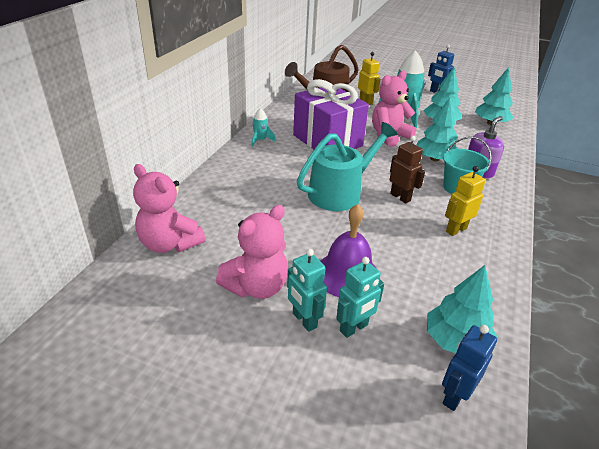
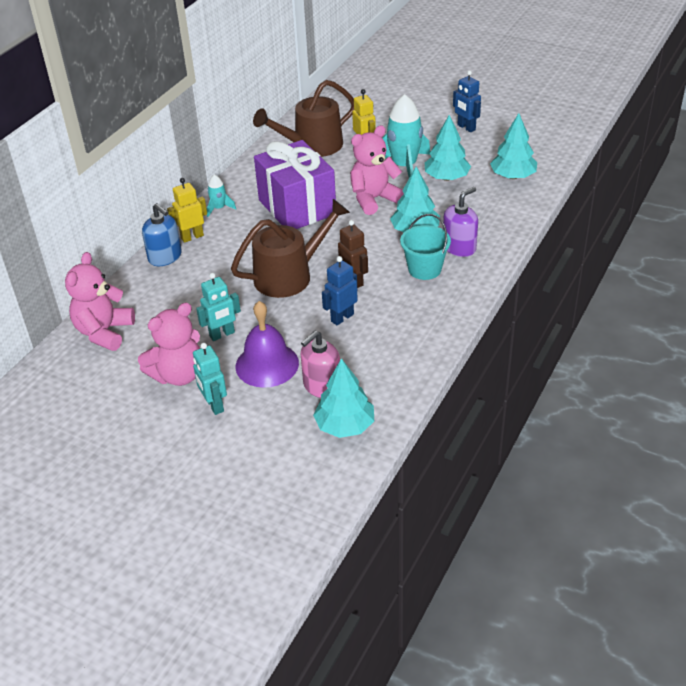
camera: 10 degrees right, 5 degrees up
(169, 244) = (104, 332): pink teddy bear -> pink teddy bear turned 60 degrees clockwise
(220, 177) = (165, 257): none -> blue soap dispenser
(340, 192) = (289, 275): turquoise watering can -> brown watering can
(354, 328) = (257, 413): turquoise robot -> turquoise robot (222, 334)
(412, 296) = (322, 386): none -> pink soap dispenser
(454, 396) = (323, 468): blue robot -> blue robot (342, 317)
(456, 230) = (397, 319): yellow robot -> yellow robot (192, 237)

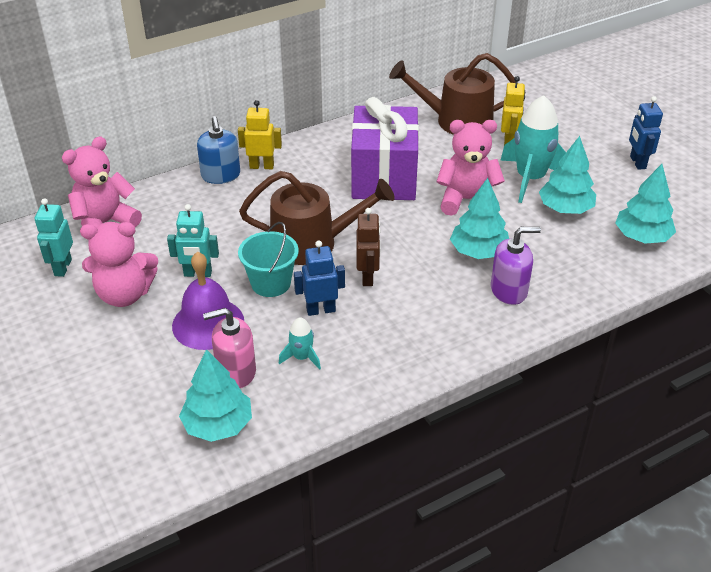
camera: 30 degrees right, 0 degrees up
(214, 405) = (125, 340): turquoise robot -> turquoise robot (62, 267)
(219, 208) = (311, 148): turquoise rocket -> turquoise rocket (302, 357)
(424, 269) = (450, 297): turquoise bucket -> turquoise bucket (271, 283)

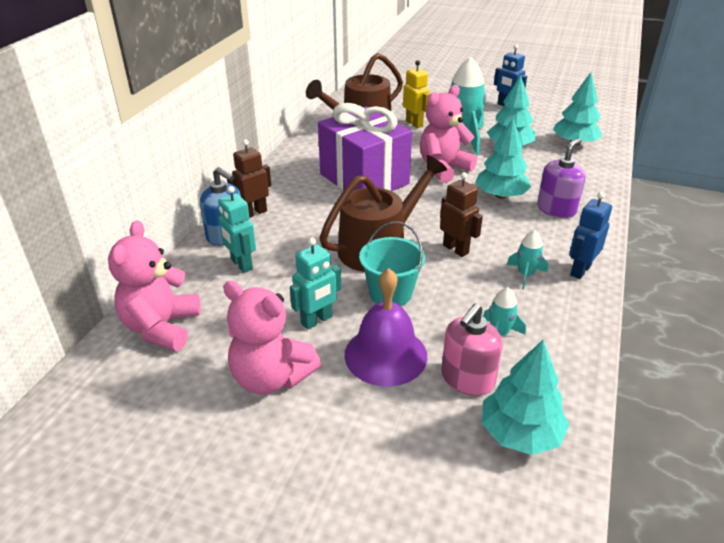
camera: 40 degrees left, 5 degrees down
(62, 267) = (167, 391): turquoise robot -> turquoise robot (241, 264)
(125, 294) = (271, 377): pink teddy bear -> pink teddy bear turned 75 degrees clockwise
(262, 166) = (254, 213): yellow robot -> brown robot
(320, 310) = (458, 291): blue robot -> blue robot (580, 270)
(390, 328) = (525, 275): none -> turquoise rocket

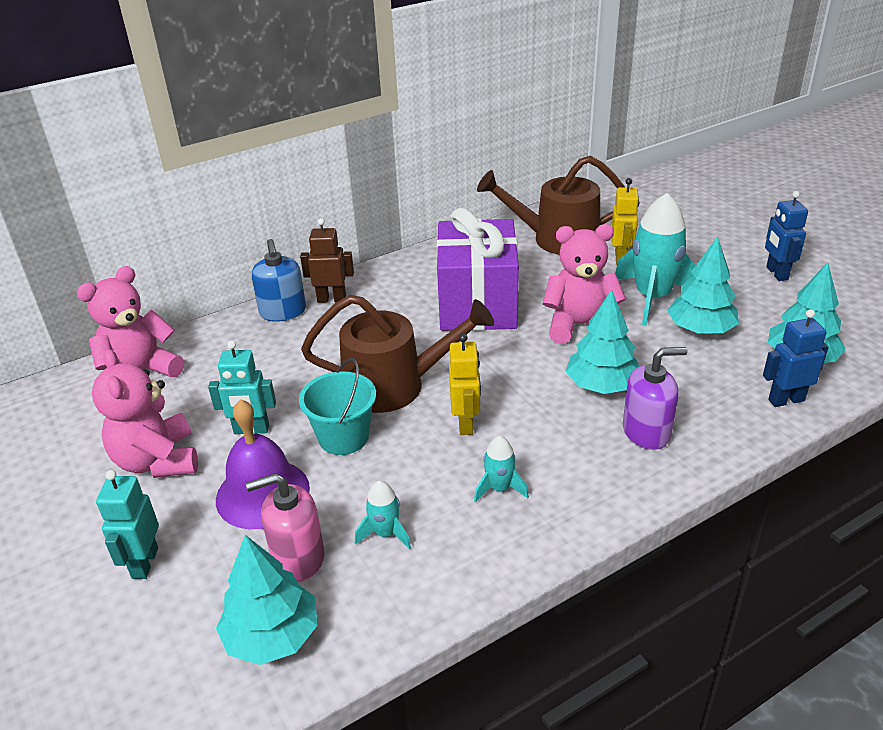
camera: 40 degrees right, 0 degrees up
(241, 264) = (260, 346): turquoise robot -> turquoise robot (144, 563)
(456, 249) = (466, 423): brown robot -> yellow robot
(580, 270) = (568, 516): blue robot -> blue robot (786, 400)

